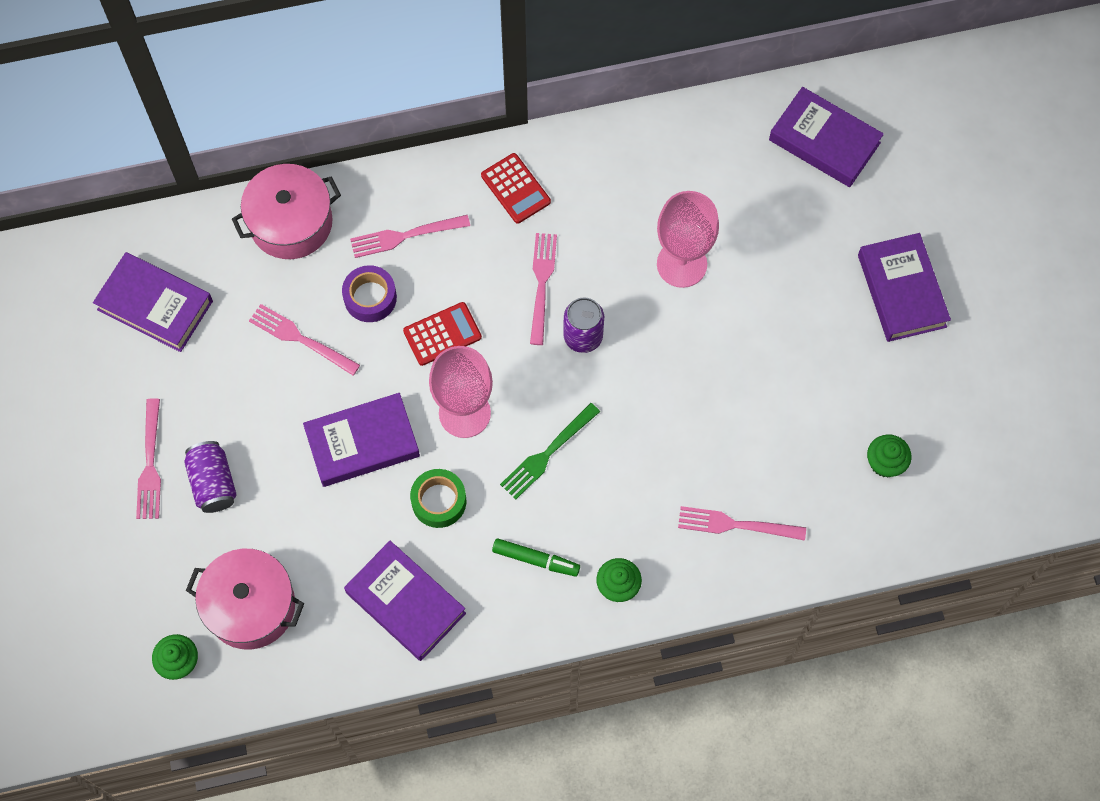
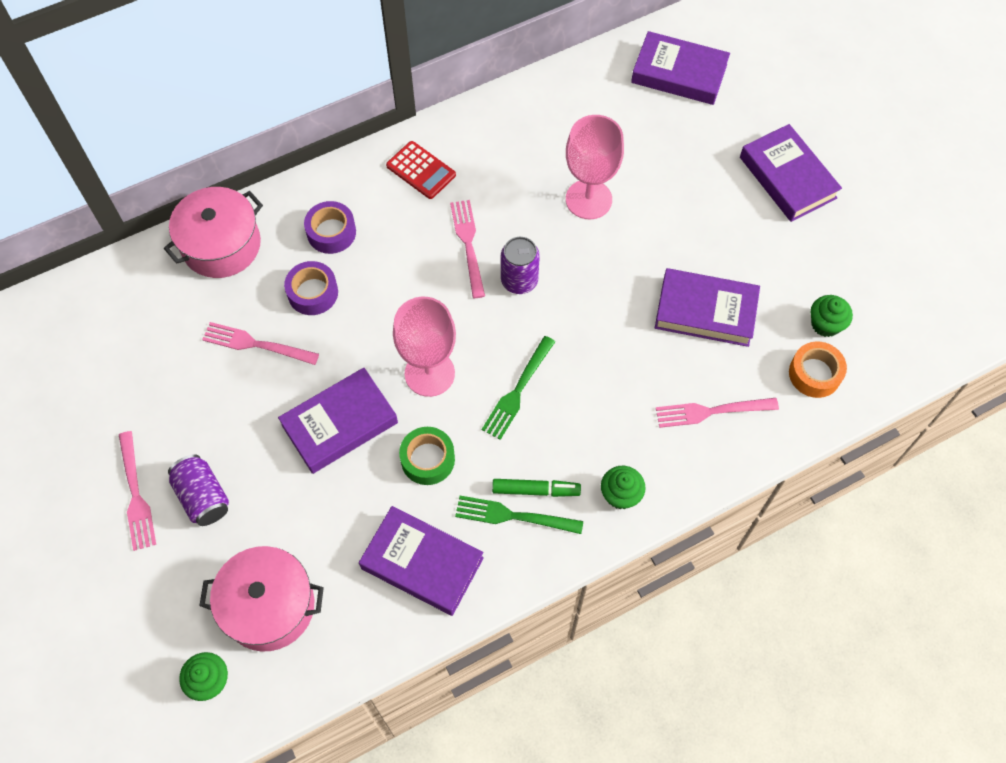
camera: 15 degrees left, 5 degrees down
(155, 305) = (108, 347): purple book -> purple book (705, 311)
(405, 236) = (331, 232): pink fork -> purple tape
(442, 334) = (389, 309): red calculator -> none
(507, 580) = (513, 516): none -> green fork
(855, 512) = (814, 374): none -> orange tape

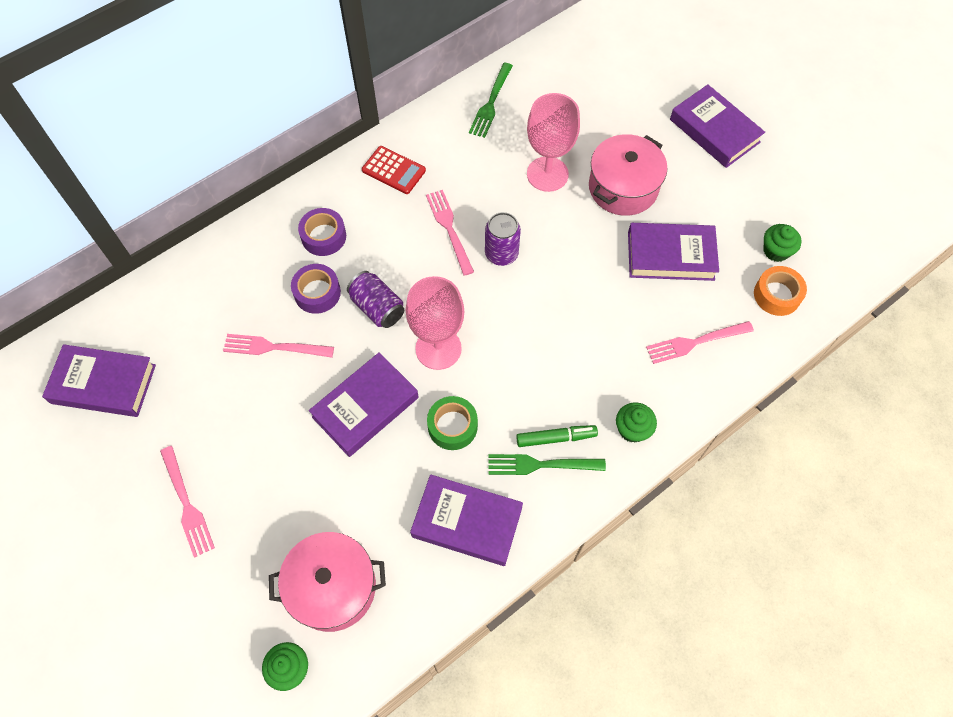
camera: 10 degrees left, 0 degrees up
(203, 497) = (251, 495): purple can -> purple can (377, 308)
(221, 245) = (225, 263): pink pot -> pink pot (623, 187)
(518, 390) = (521, 351): green fork -> green fork (491, 103)
(679, 73) = (602, 56): purple book -> purple book (103, 384)

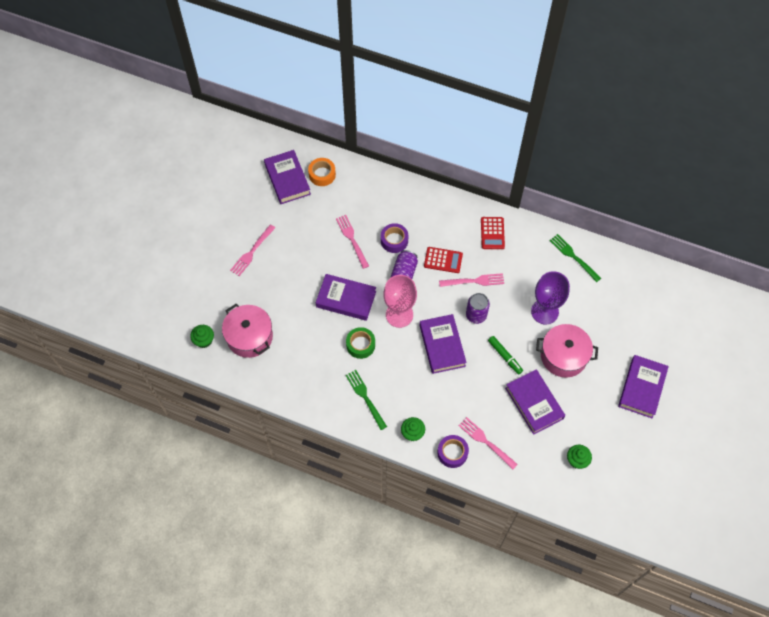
camera: 60 degrees right, 0 degrees up
(323, 236) = (428, 224): purple tape -> purple tape (452, 453)
(392, 249) = (443, 260): none -> red calculator
(449, 229) = (474, 281): pink fork -> pink fork turned 45 degrees clockwise
(467, 522) = (315, 378): purple book -> purple book (442, 345)
(491, 103) = (573, 257): green fork -> green fork turned 60 degrees clockwise
(547, 174) = (544, 311): pink goblet -> purple goblet
(556, 438) = (384, 397): green marker -> green marker (505, 356)
(777, 295) = (546, 473): orange tape -> orange tape (322, 174)

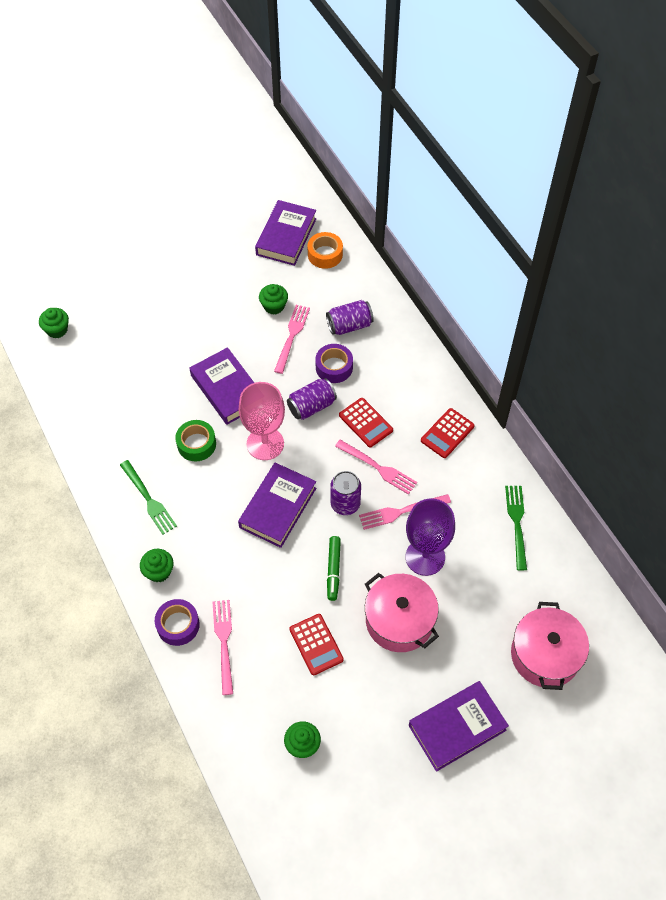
camera: 40 degrees right, 5 degrees down
(249, 337) = (100, 357): pink pot -> pink pot (545, 655)
(252, 252) = (184, 280): pink fork -> pink fork (401, 511)
(323, 229) = (274, 306): none -> green cupcake
(365, 397) = (148, 499): green fork -> green fork turned 135 degrees clockwise
(379, 209) = (349, 325): none -> purple can
(534, 403) = (316, 644): purple book -> red calculator

